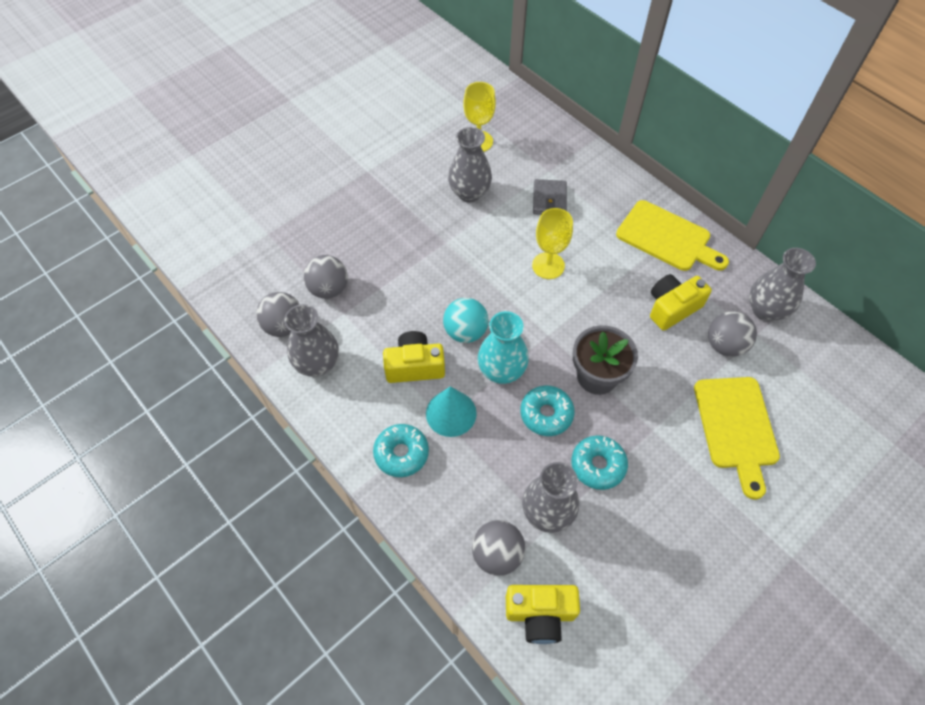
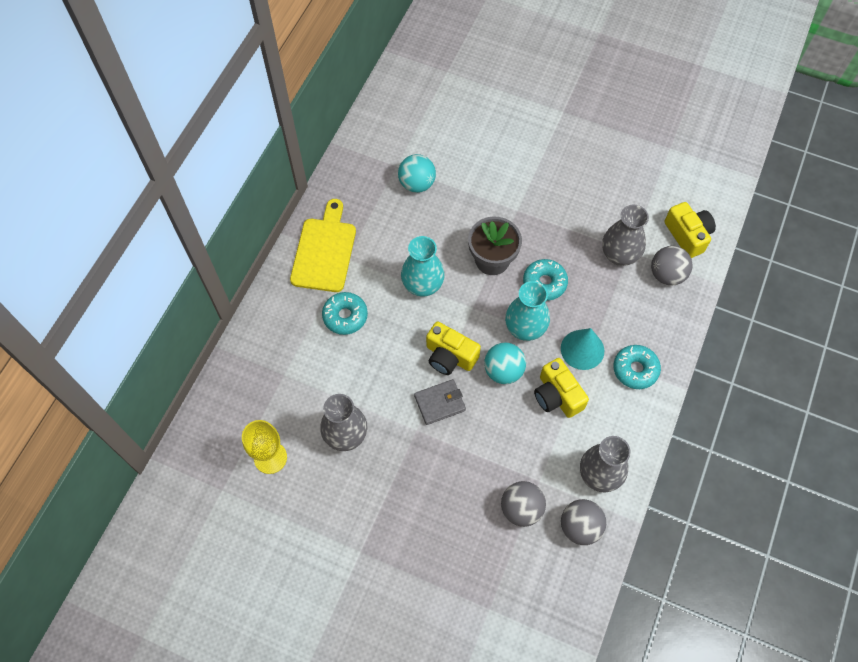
camera: 115 degrees left, 5 degrees up
(548, 265) = (401, 333): yellow goblet -> none
(549, 200) = (322, 360): grey wallet -> grey wallet (440, 403)
(593, 302) = (422, 285): none -> turquoise vase
(598, 465) = (565, 236): turquoise donut -> turquoise donut (345, 316)
(672, 308) = (399, 227): yellow camera -> yellow camera (450, 356)
(725, 345) = (417, 184): grey ball -> turquoise ball
(736, 427) = (485, 161): yellow cutting board -> none
(765, 310) = (369, 165): grey vase -> none

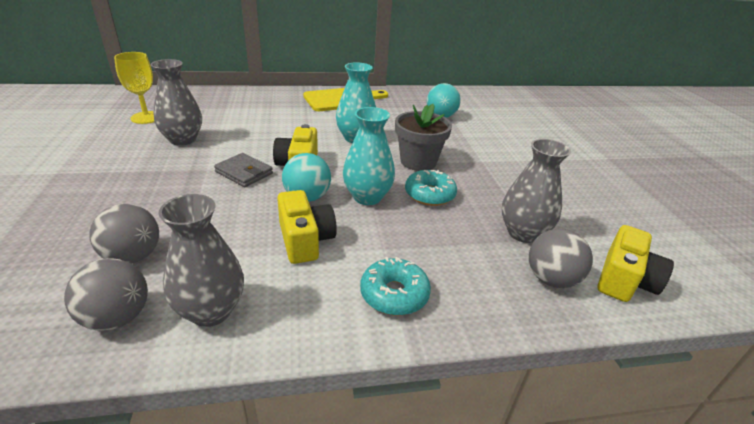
camera: 55 degrees right, 30 degrees down
(345, 316) = (295, 117): turquoise donut -> none
(557, 395) = (305, 240): yellow camera -> yellow camera turned 135 degrees clockwise
(582, 349) = (380, 241): turquoise cone -> none

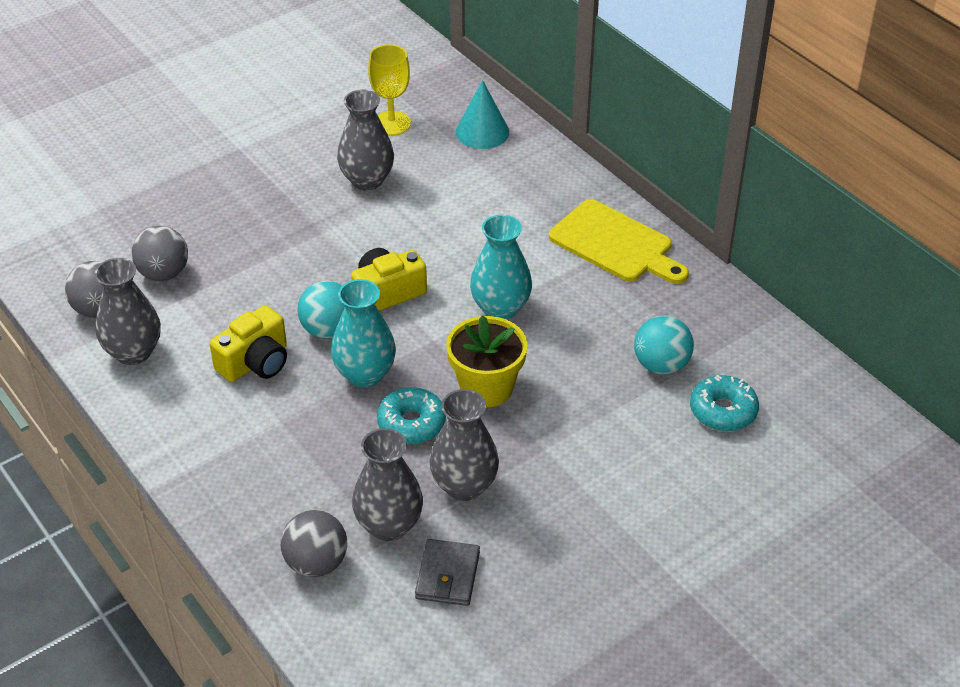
camera: 65 degrees right, 10 degrees up
(204, 99) = (482, 132): none -> turquoise cone
(244, 173) = (338, 262): grey wallet -> grey wallet (447, 575)
(394, 294) = (219, 452): turquoise donut -> turquoise donut (723, 411)
(418, 162) = (486, 388): grey flower pot -> yellow flower pot
(499, 194) = (464, 486): none -> grey vase
(624, 280) = (356, 627): yellow camera -> none

